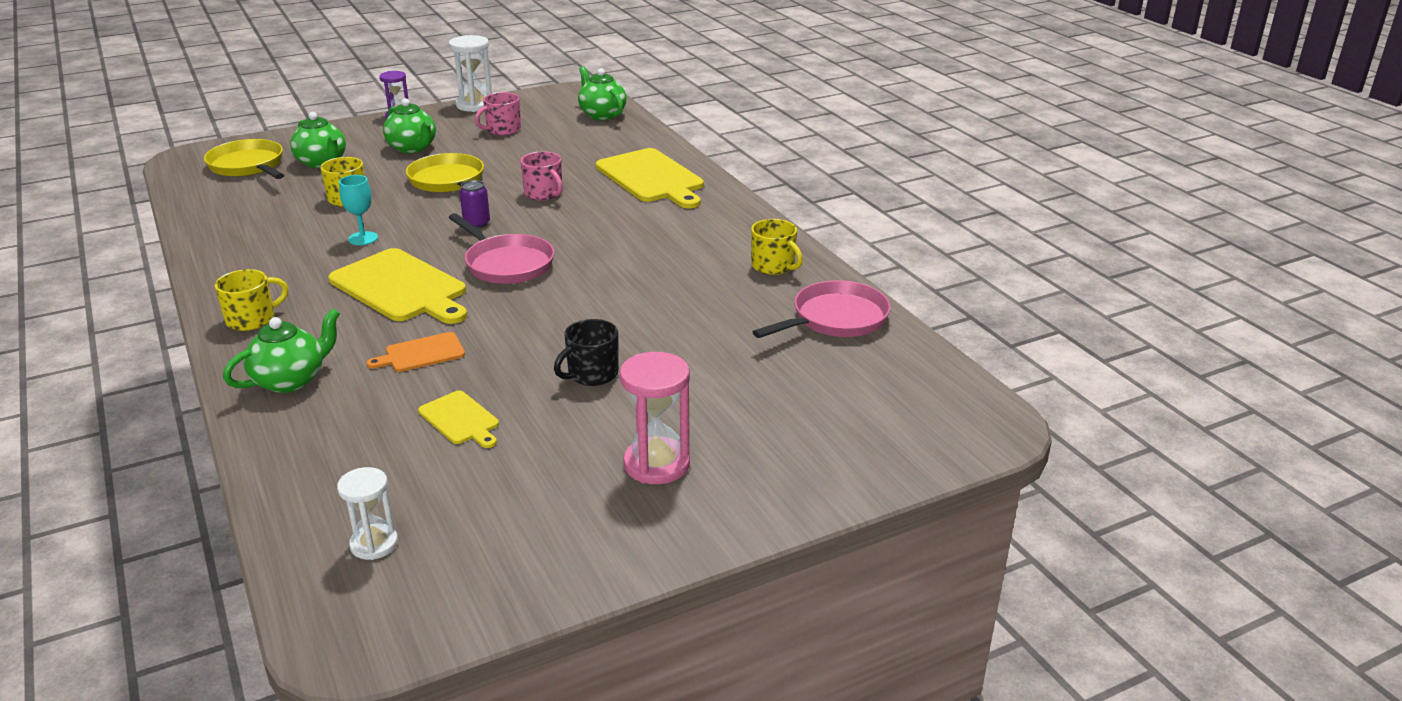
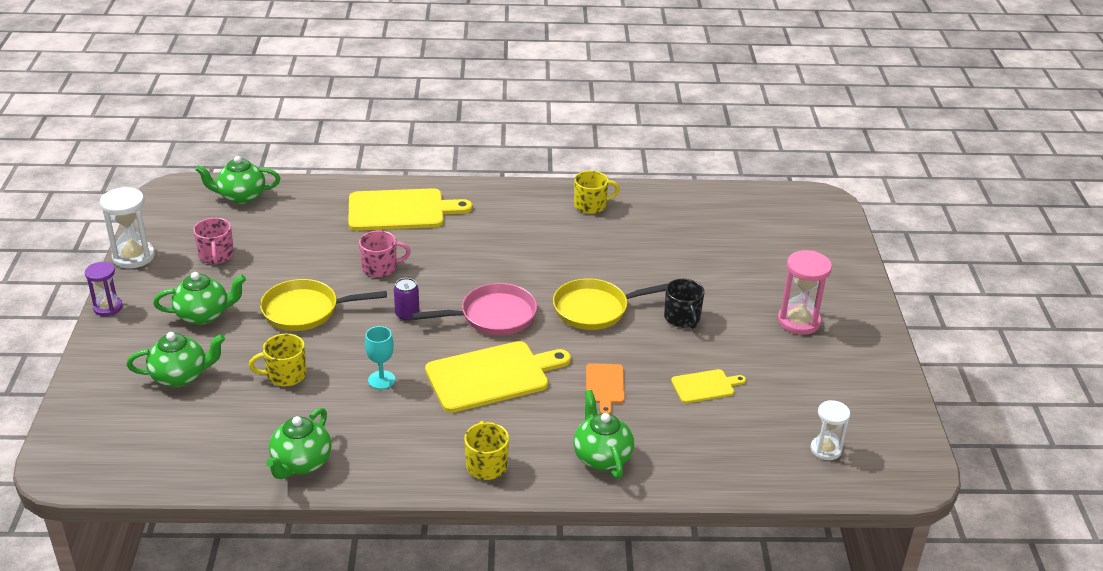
camera: 65 degrees left, 5 degrees up
(223, 236) = (301, 463): none -> green teapot
(248, 166) = (137, 426): yellow pan -> yellow pan (595, 309)
(835, 319) = (678, 207): pink pan -> none

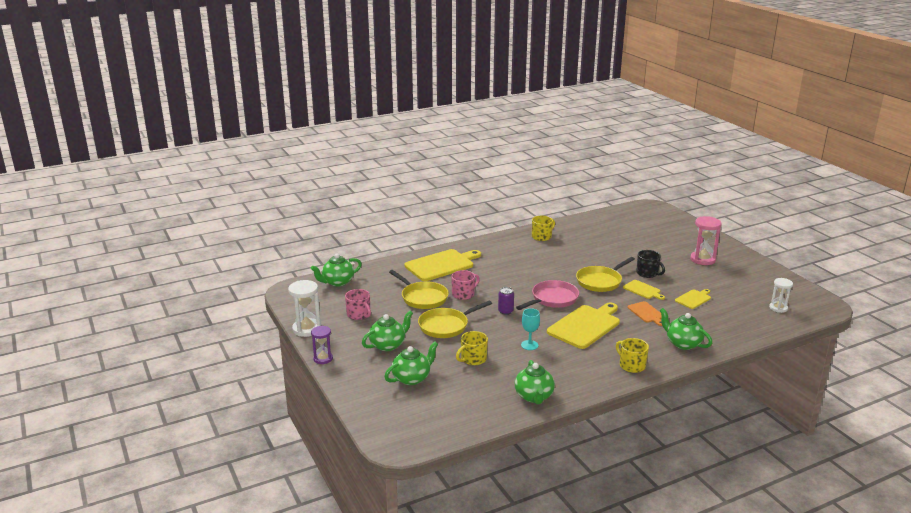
camera: 25 degrees left, 10 degrees down
(321, 255) = (422, 297): none -> yellow pan
(643, 345) = (643, 290): none -> yellow cutting board

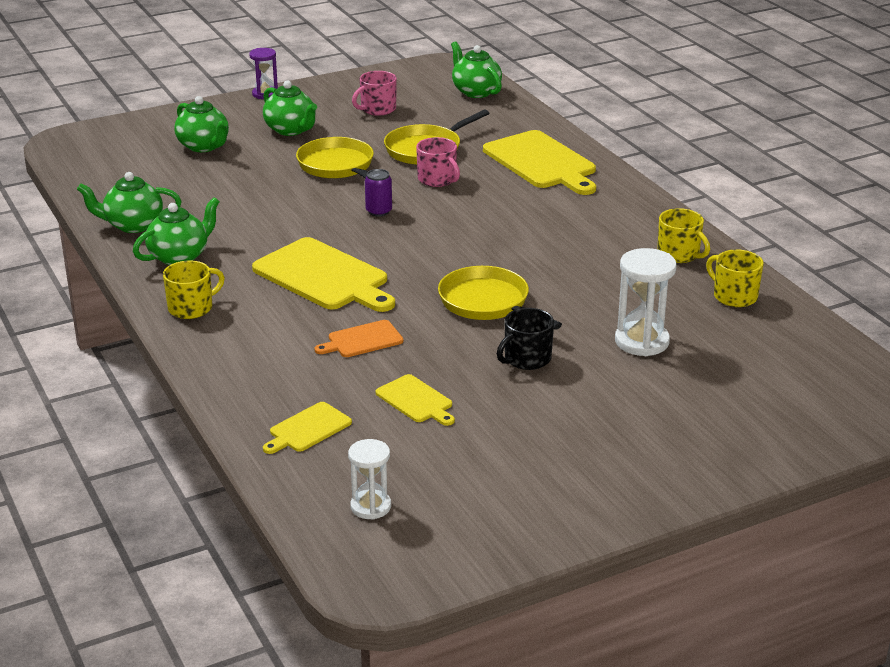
camera: 90 degrees right, 5 degrees up
(307, 329) = (341, 81): white hourglass -> white hourglass (641, 341)
(473, 359) = (241, 185): yellow mug -> yellow mug (734, 296)
(529, 345) = (271, 227): turquoise goblet -> none
(552, 299) = (419, 252): pink pan -> none
(643, 290) = (453, 346): yellow cutting board -> yellow cutting board (308, 429)
(683, 343) = (248, 365): green teapot -> green teapot (179, 256)
(702, 259) = (603, 439): pink hourglass -> none

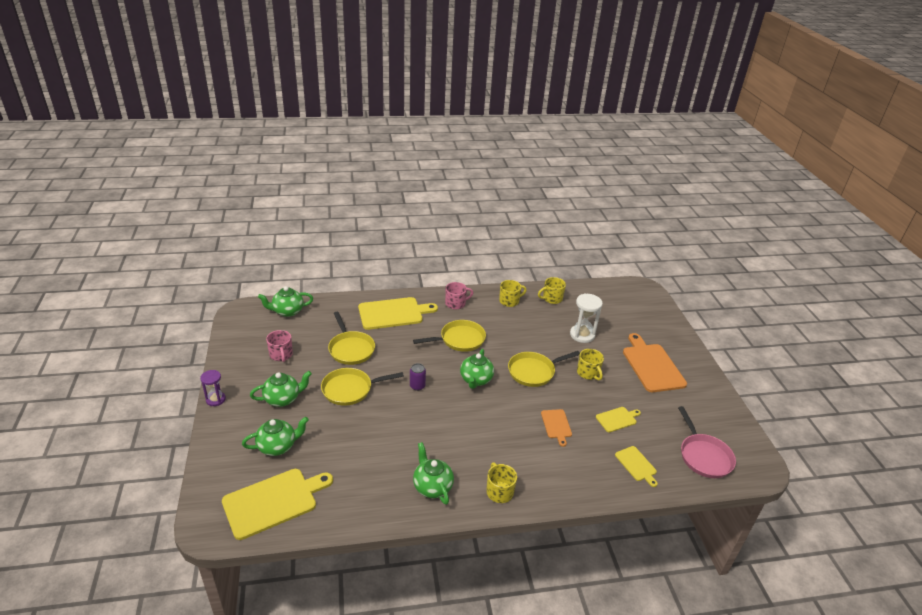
camera: 75 degrees left, 5 degrees up
(133, 225) = (376, 504): green teapot -> green teapot (476, 380)
(324, 277) = (484, 425): yellow cutting board -> yellow cutting board (273, 501)
(370, 506) = (703, 456): white hourglass -> pink pan
(437, 179) = (391, 354): pink mug -> pink mug (456, 303)
(520, 225) = (459, 339): none -> yellow pan
(526, 359) = (588, 373): black mug -> yellow mug
(609, 432) = (652, 365): none -> orange cutting board

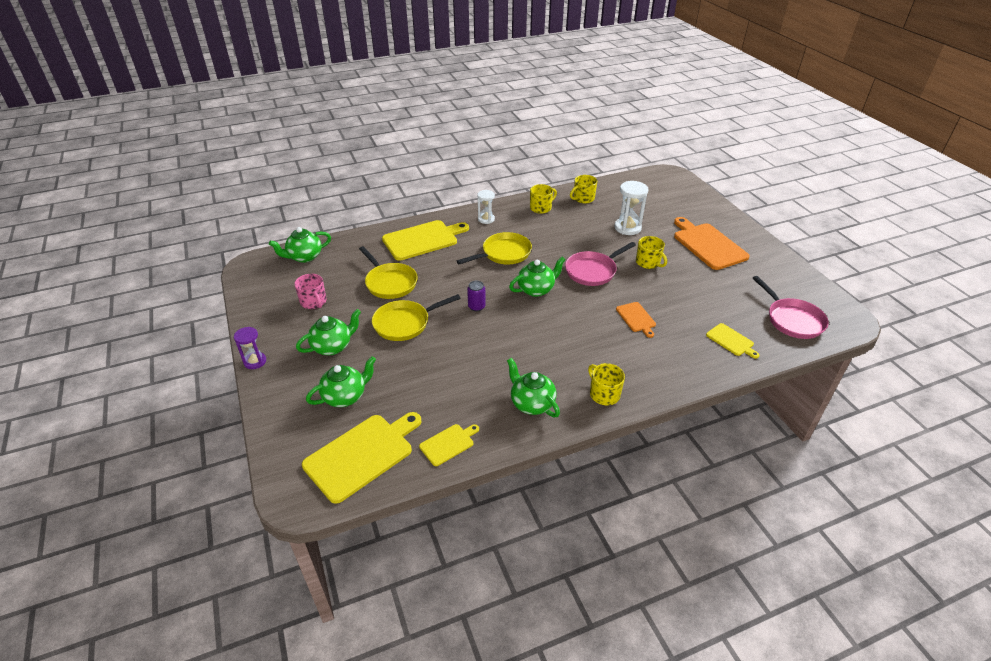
camera: 10 degrees left, 5 degrees up
(456, 303) = (486, 219): pink mug -> white hourglass
(476, 380) = (536, 289): green teapot -> green teapot turned 120 degrees counterclockwise
(534, 371) = (593, 271): yellow pan -> pink pan
(617, 419) = (694, 301): yellow cutting board -> yellow cutting board (448, 444)

